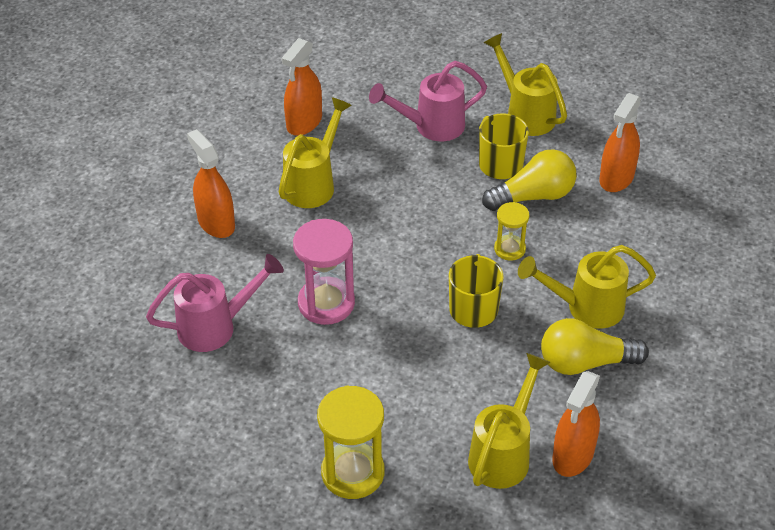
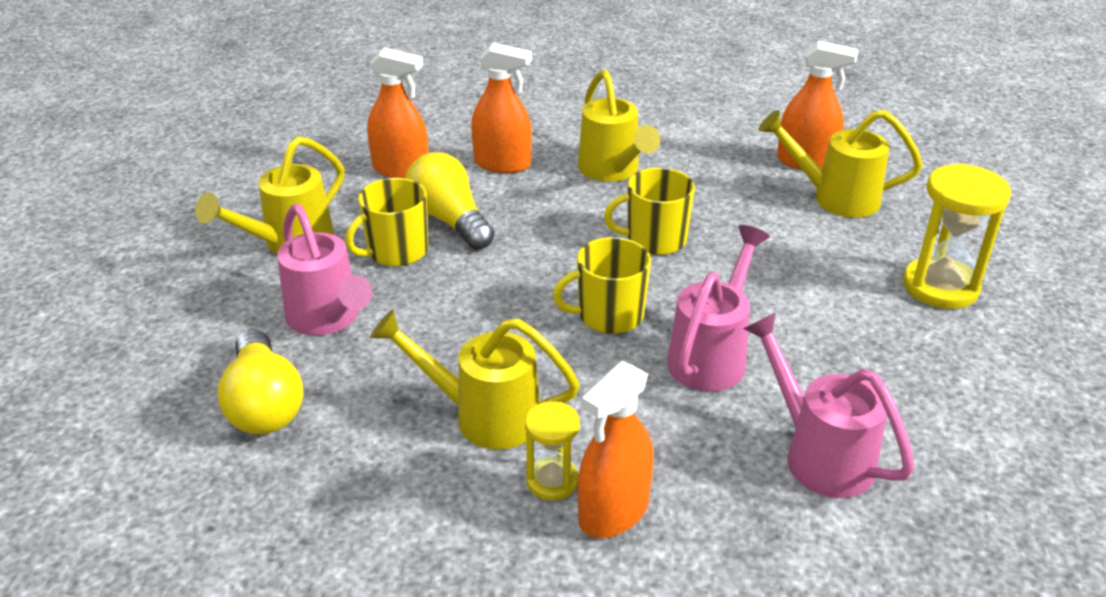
camera: 105 degrees left, 10 degrees down
(304, 122) = (337, 459): orange spray bottle -> orange spray bottle (502, 164)
(326, 303) = (712, 355): pink hourglass -> pink watering can
(388, 260) = (609, 315): none -> yellow mug
(509, 249) = (547, 227): yellow hourglass -> yellow hourglass (552, 481)
(585, 362) = (687, 165): yellow light bulb -> yellow light bulb (264, 404)

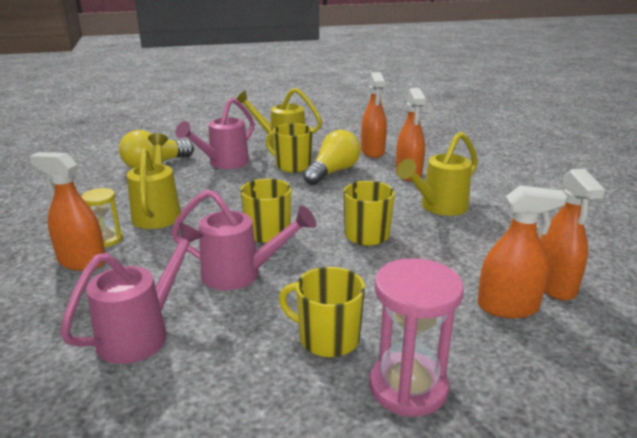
camera: 70 degrees right, 10 degrees down
(834, 198) = (507, 307): yellow watering can -> orange spray bottle
(859, 316) = (327, 338): none -> yellow mug
(940, 287) = (408, 387): yellow hourglass -> pink hourglass

